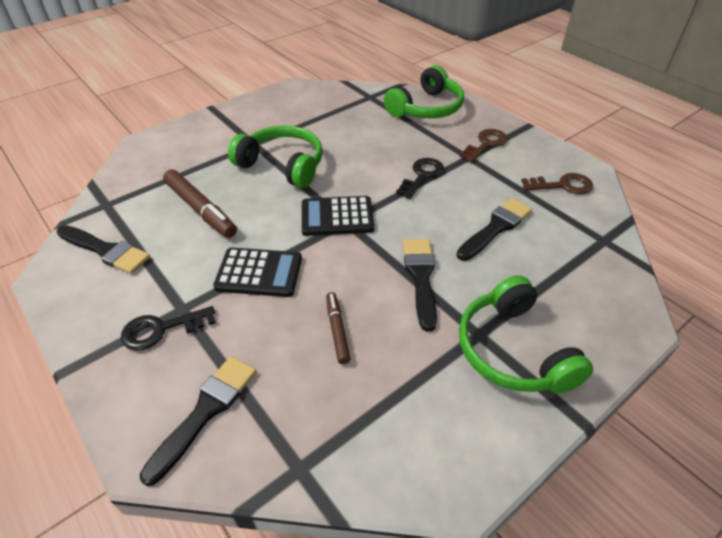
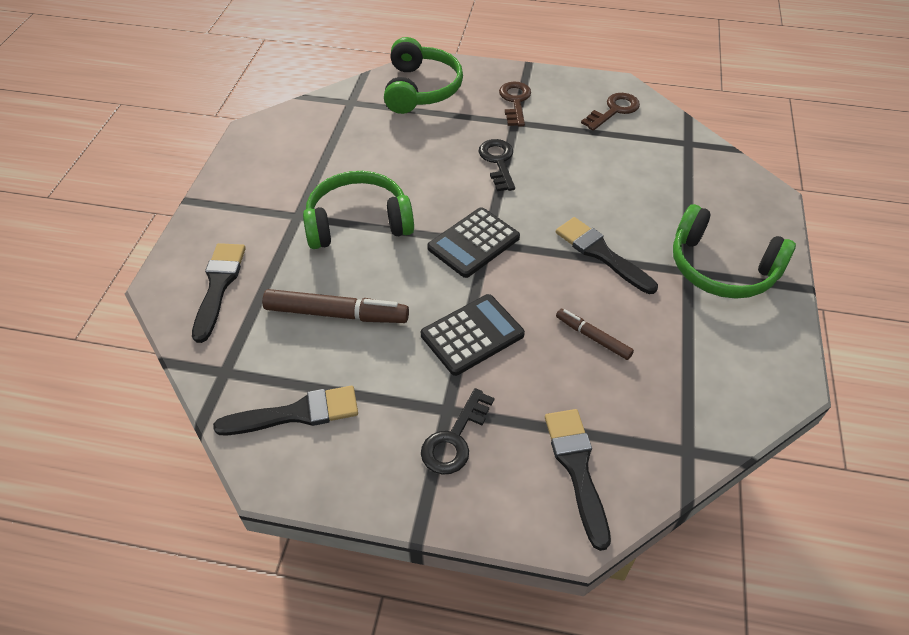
camera: 40 degrees left, 5 degrees up
(496, 228) = (607, 177): black brush -> black brush (218, 286)

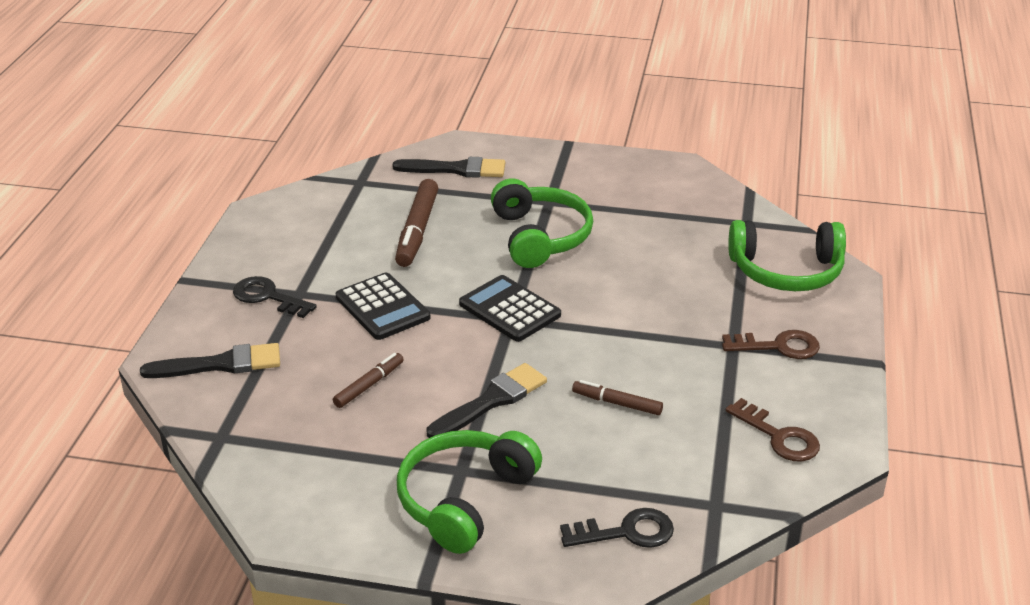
camera: 90 degrees right, 15 degrees down
(296, 413) = (311, 218): black brush -> none
(498, 162) = (649, 329): black key -> black key (626, 532)
(592, 183) = (617, 403): none -> brown marker

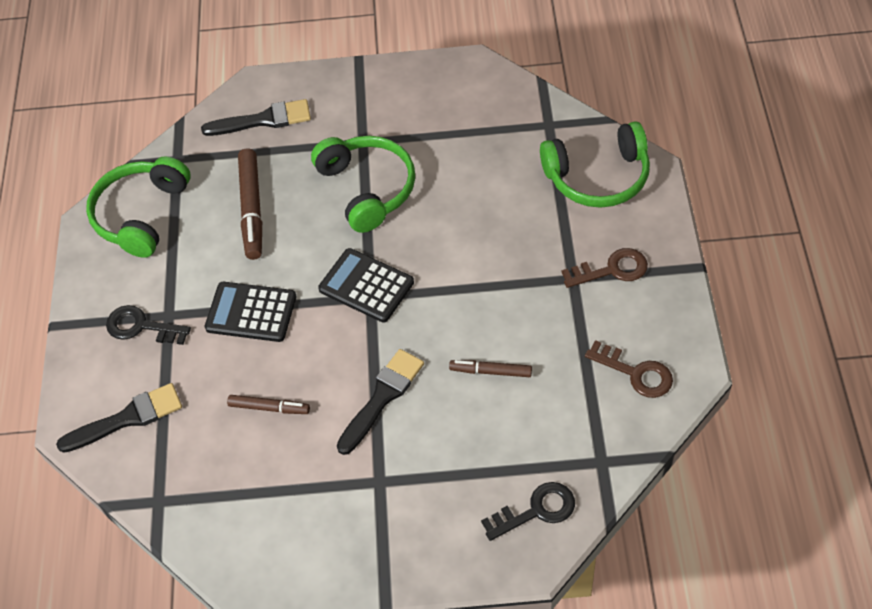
camera: 10 degrees left, 20 degrees up
(369, 385) = (269, 408): brown marker -> brown marker turned 75 degrees clockwise
(382, 307) = (251, 312): black calculator -> black calculator turned 150 degrees clockwise
(464, 499) = (392, 513): green headphones -> green headphones (141, 214)

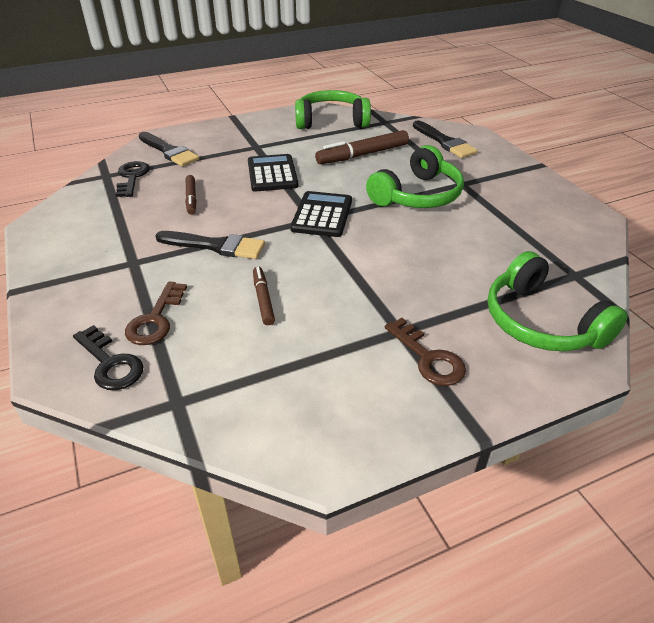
camera: 65 degrees right, 15 degrees down
(141, 327) = (242, 140): black key -> black key (132, 177)
(635, 373) = (301, 407): brown key -> brown key (156, 319)

